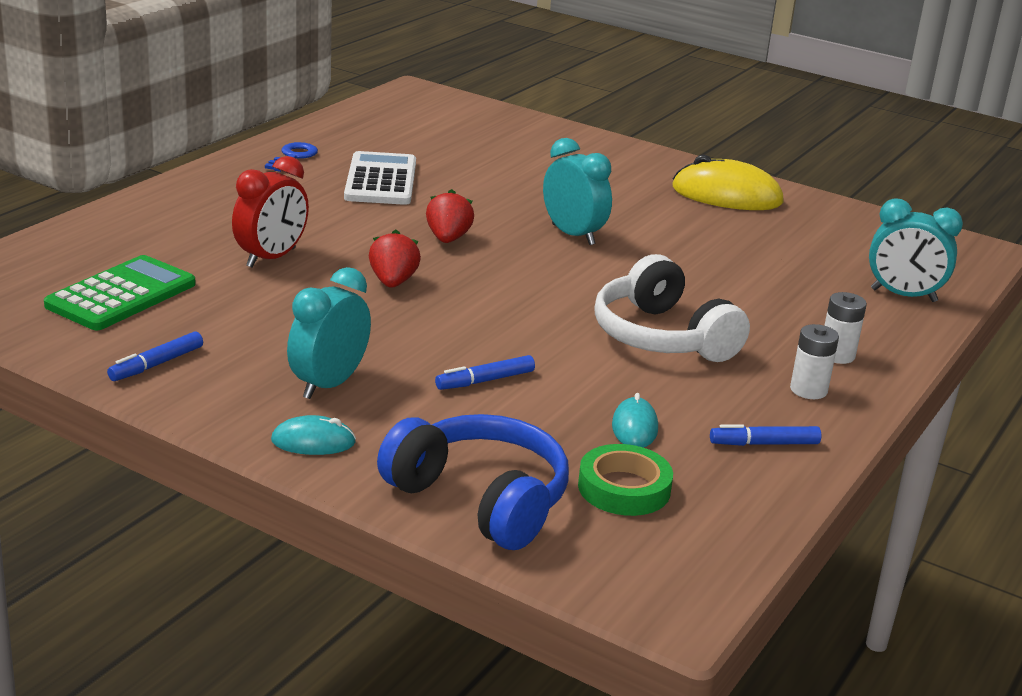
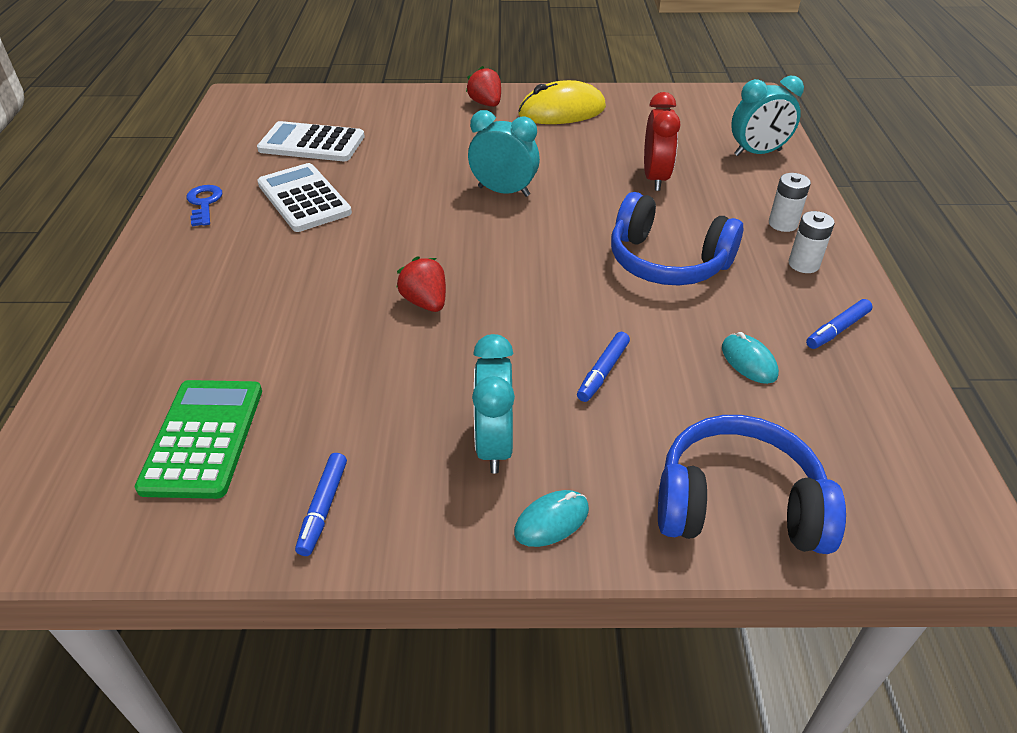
camera: 30 degrees left, 15 degrees up
(271, 258) = (298, 324): red clock -> red clock (655, 178)
(439, 144) = (312, 143): none -> white calculator
(448, 239) = (419, 236): red strawberry -> red strawberry (486, 104)
(624, 488) = (810, 428): green tape -> none
(662, 337) = (667, 261): white headphones -> blue headphones

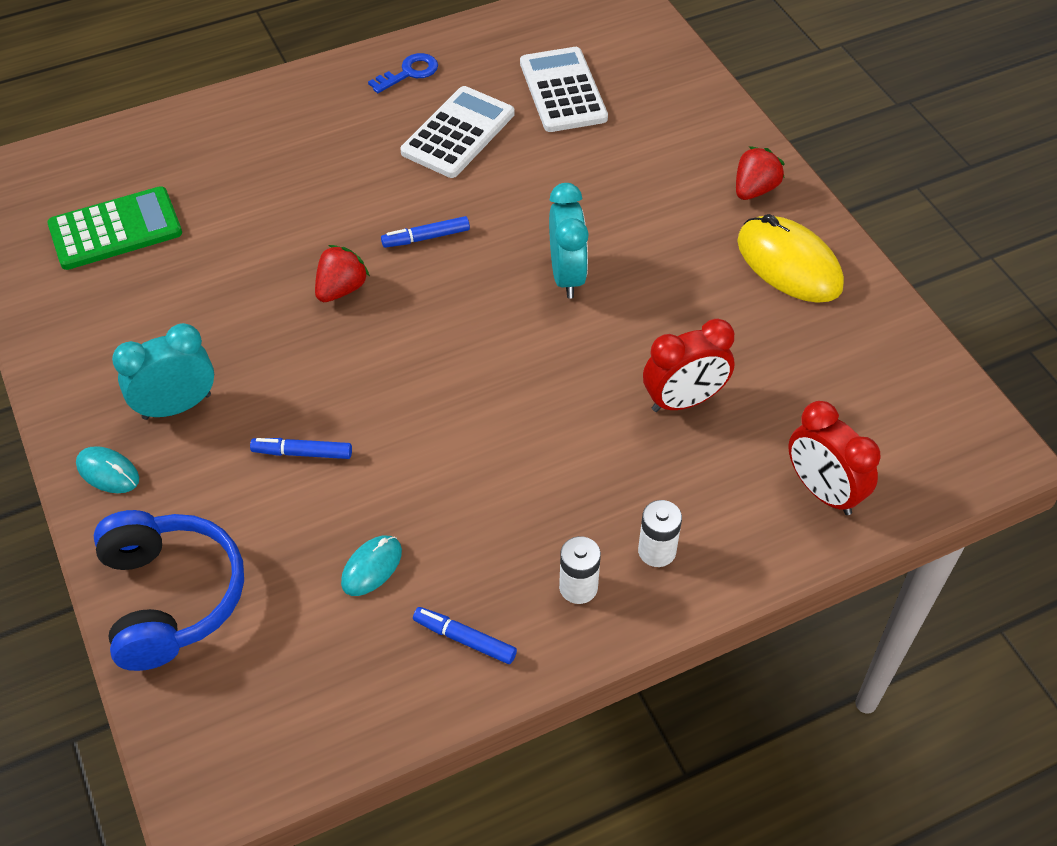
camera: 65 degrees right, 10 degrees up
(323, 508) = (73, 329): blue marker -> blue marker (426, 237)
(667, 261) = (512, 457): blue headphones -> none
(757, 153) = (822, 491): turquoise clock -> red clock

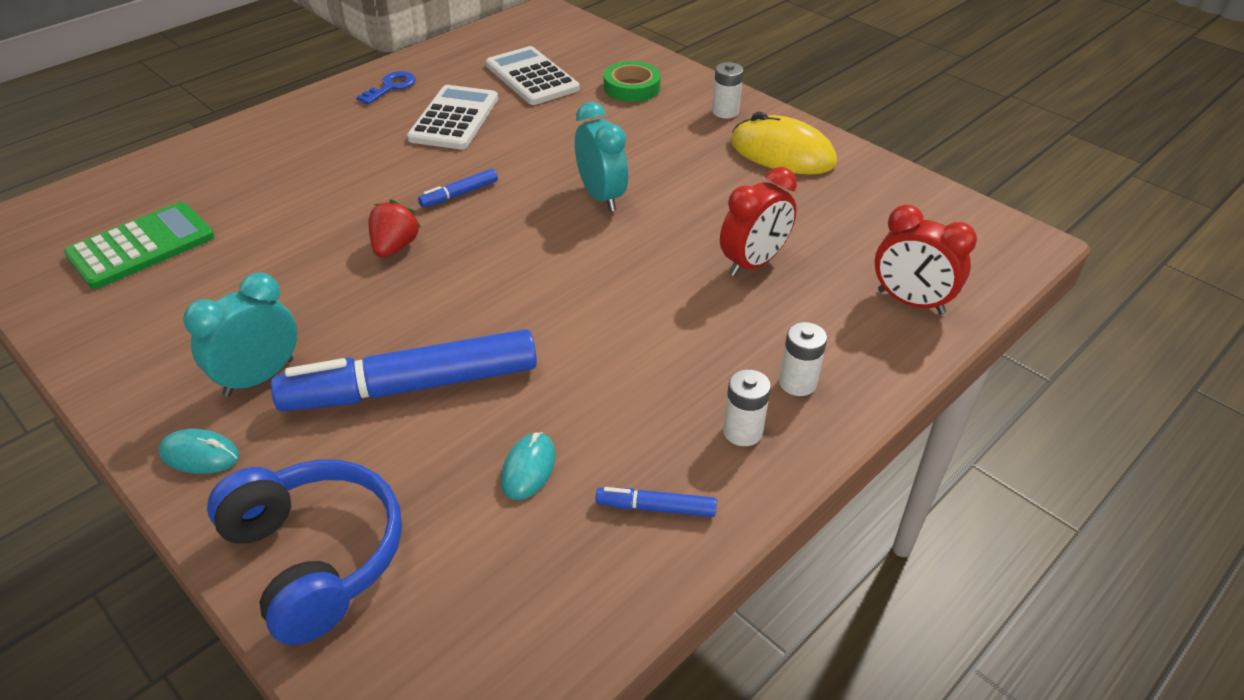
camera: 20 degrees left, 10 degrees down
(302, 453) = (411, 386): blue marker -> blue marker, size x2.38
(666, 130) = (631, 87): none -> green tape
(754, 190) = (725, 112): red strawberry -> white battery

